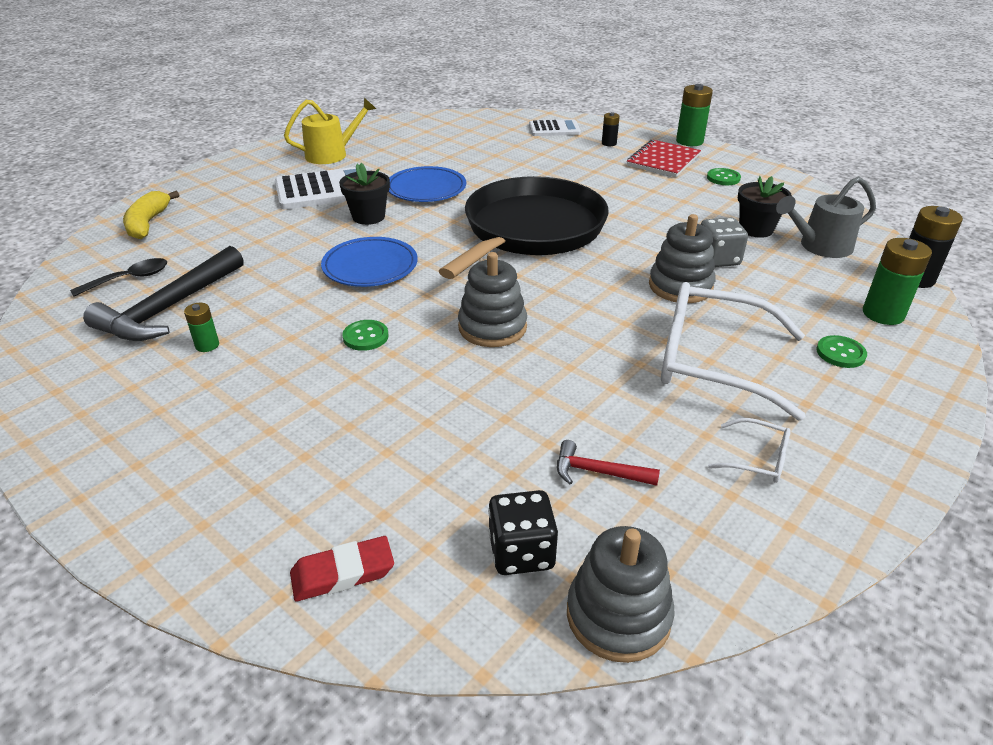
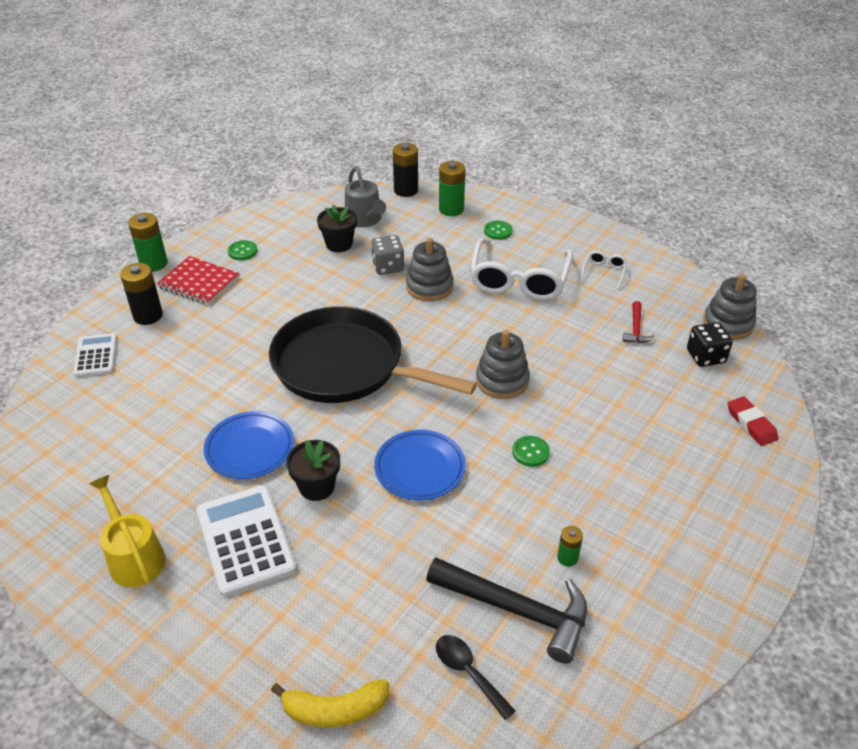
camera: 95 degrees left, 5 degrees up
(609, 143) = (148, 315): black battery -> black battery, size x1.81

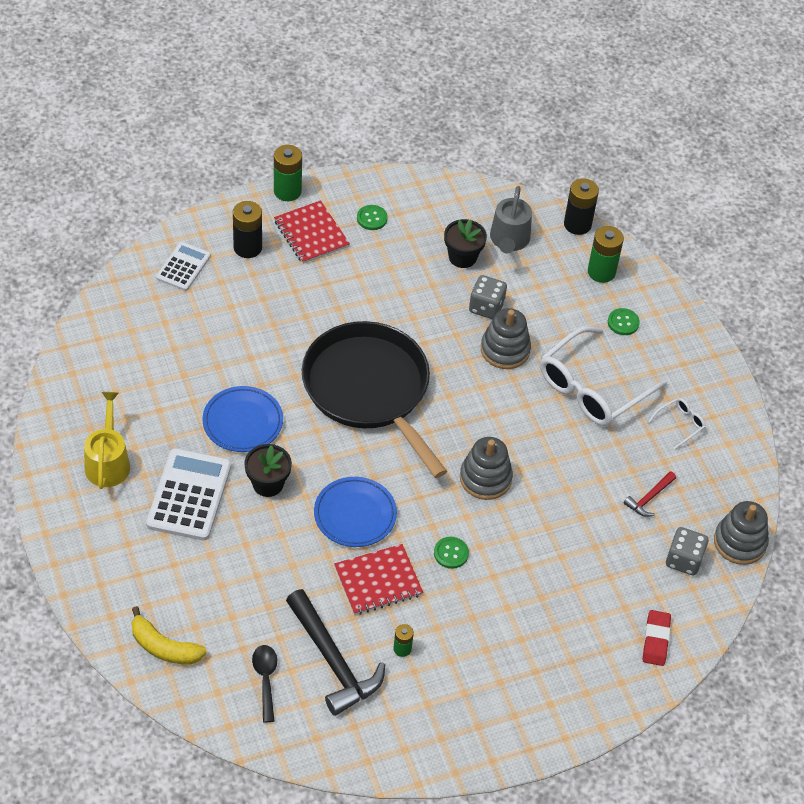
camera: 30 degrees right, 10 degrees up
(491, 511) = (378, 581): none -> red notebook
(705, 356) = (684, 560): black dice -> grey dice

